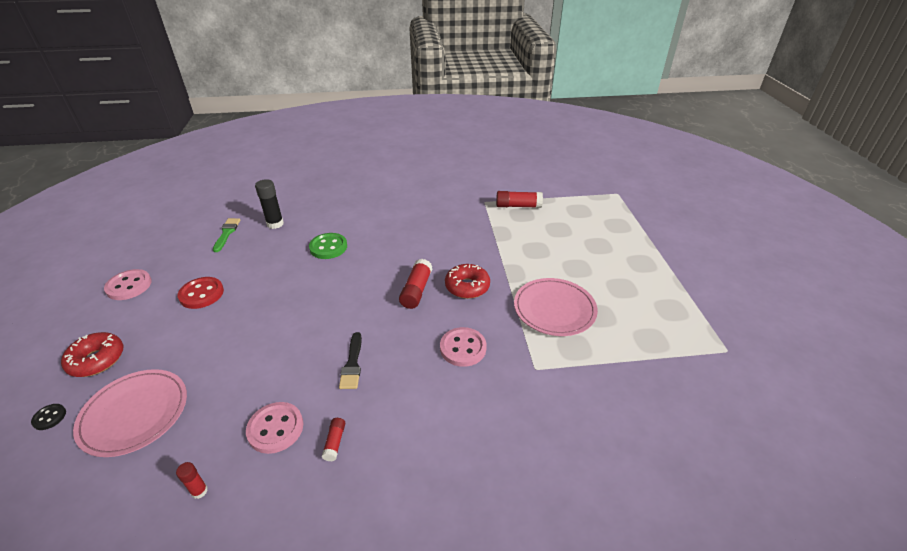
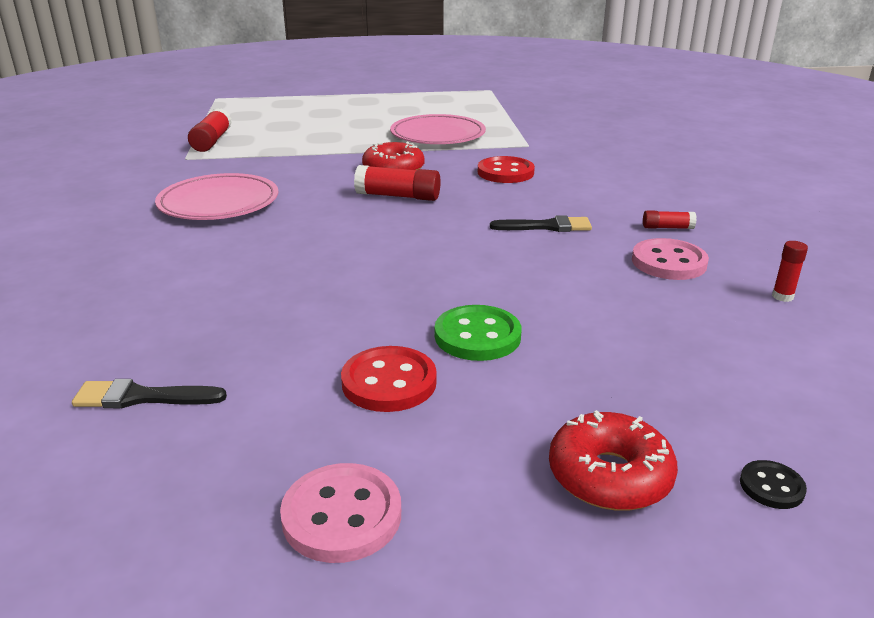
camera: 90 degrees left, 10 degrees down
(135, 414) = (707, 381): pink plate -> pink plate (219, 203)
(227, 233) = (142, 397): green brush -> black brush
(275, 224) = (138, 333): black glue stick -> none
(328, 247) = (263, 265): green button -> green button (477, 336)
(463, 348) = (505, 172): pink button -> red button

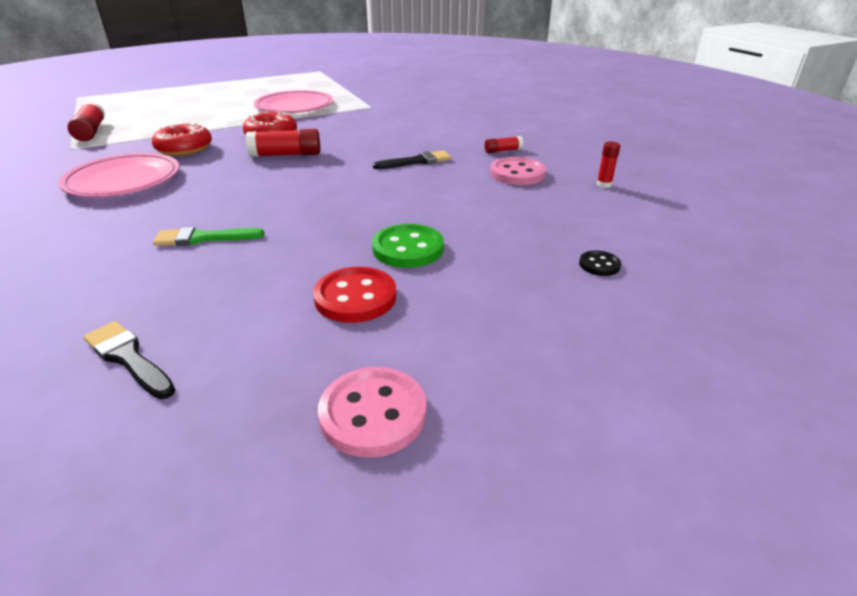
camera: 20 degrees left, 5 degrees up
(142, 397) = (128, 358): black brush -> black brush turned 60 degrees clockwise
(266, 282) = (203, 238): none -> green brush
(505, 172) = (364, 127): red button -> none
(609, 476) = (562, 330): red donut -> red donut (184, 149)
(771, 486) = (671, 311): black button -> black button (599, 265)

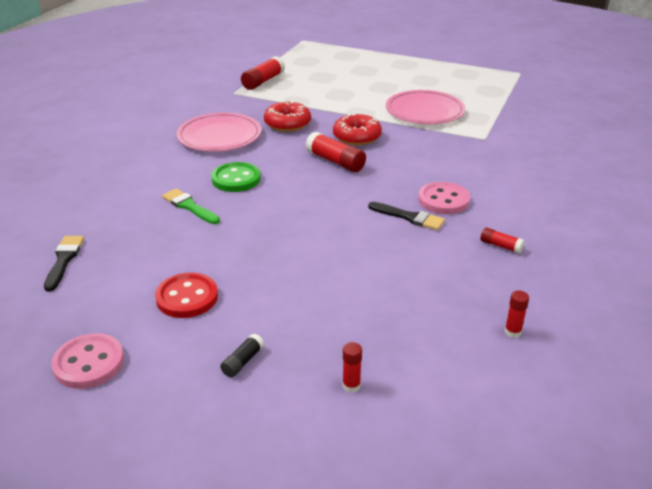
camera: 50 degrees right, 0 degrees up
(408, 248) = (267, 286): green button -> green button (236, 179)
(503, 304) = (243, 361): none -> black glue stick
(517, 174) = (462, 275): pink button -> pink button (443, 200)
(599, 265) = (351, 386): black button -> red glue stick

